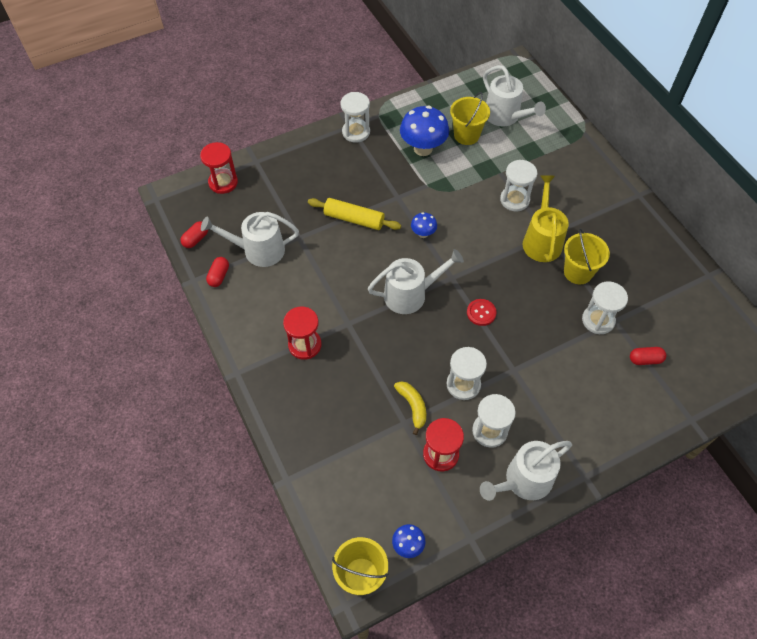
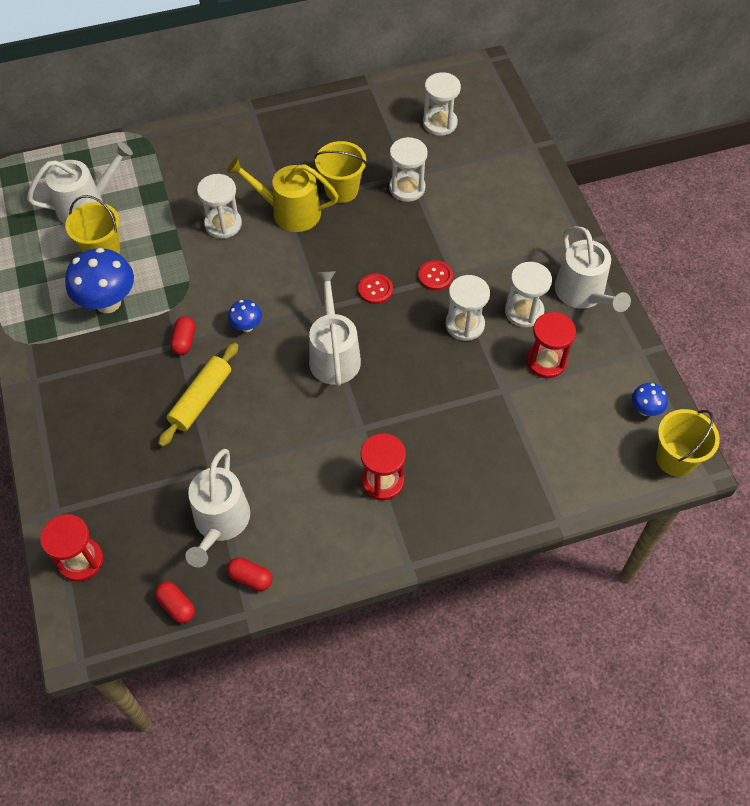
camera: 80 degrees left, 0 degrees up
(356, 132) = (48, 375): white hourglass -> white hourglass (439, 123)
(413, 406) = (485, 378): yellow banana -> none
(508, 355) = (435, 276): none -> red button
(645, 359) = (461, 162): red capsule -> red capsule (184, 341)

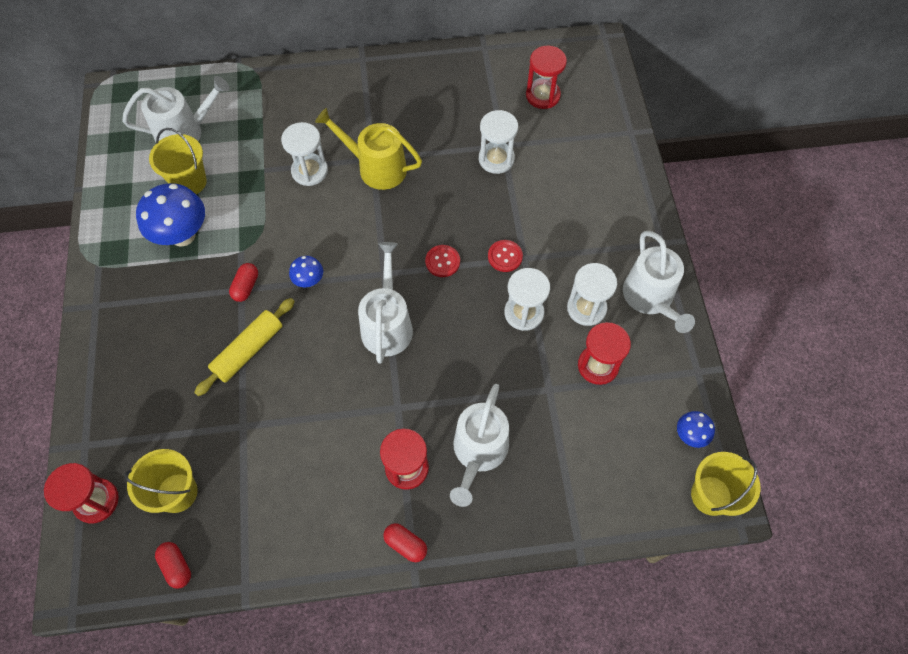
camera: 10 degrees right, 5 degrees up
(220, 522) = (238, 484): white watering can -> white watering can (478, 452)
(250, 578) = (254, 549): red capsule -> red capsule (405, 544)
(341, 190) = (431, 152): yellow bucket -> yellow bucket (177, 492)
(439, 123) = (543, 95): white hourglass -> red hourglass

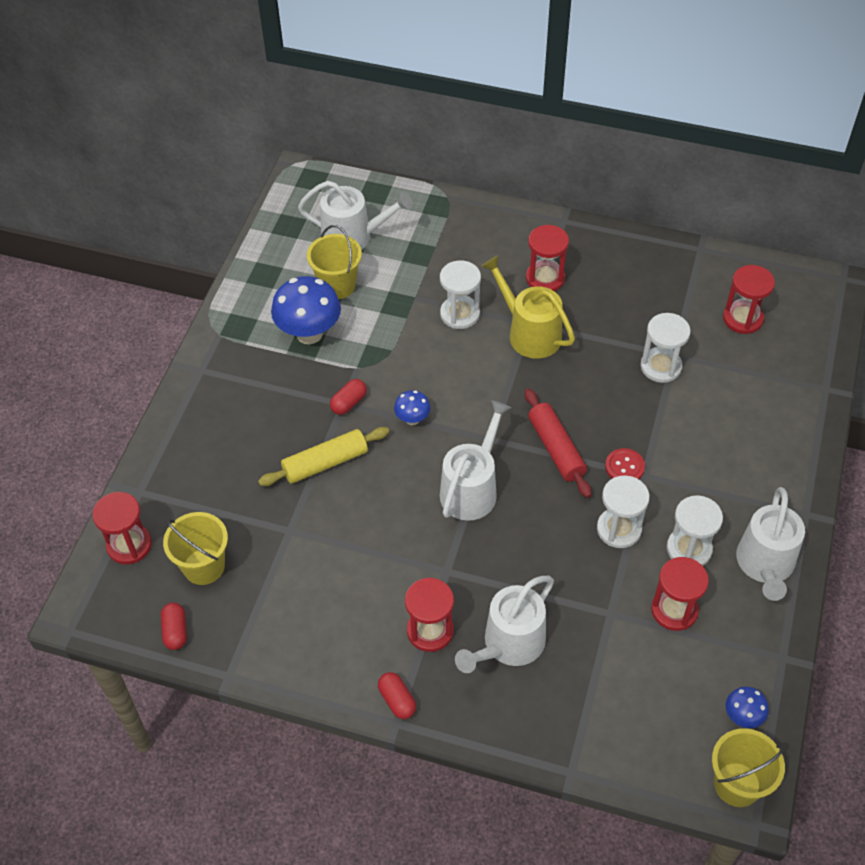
camera: 25 degrees right, 10 degrees down
(369, 115) = (545, 278): none -> red hourglass
(442, 261) = (556, 448): red button -> red rolling pin

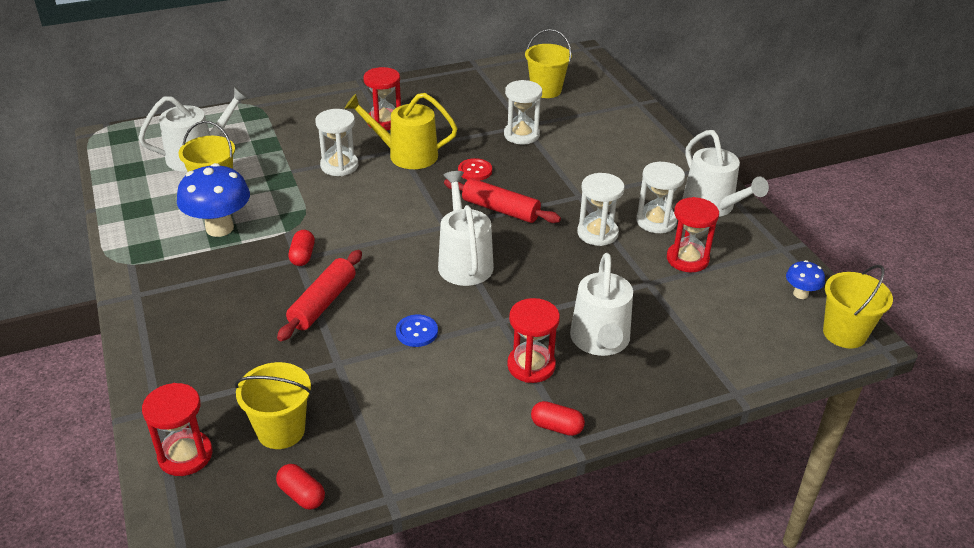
camera: 40 degrees left, 15 degrees down
(325, 463) = (323, 303): yellow rolling pin -> red rolling pin
(371, 538) = (417, 332): none -> blue button
(412, 419) = (369, 242): blue mushroom -> none
(624, 467) = (560, 198): red button -> red button (475, 171)
(743, 319) = (546, 90): red hourglass -> yellow bucket

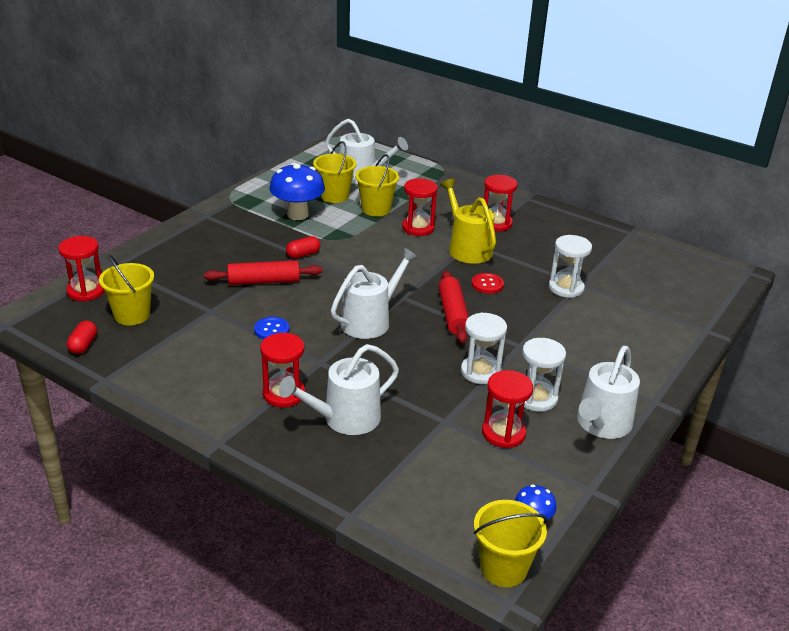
camera: 55 degrees right, 5 degrees down
(339, 166) = (418, 228): white hourglass -> red hourglass
(546, 90) = (649, 276): yellow bucket -> yellow bucket (376, 209)
(556, 427) = (228, 429): red capsule -> none

